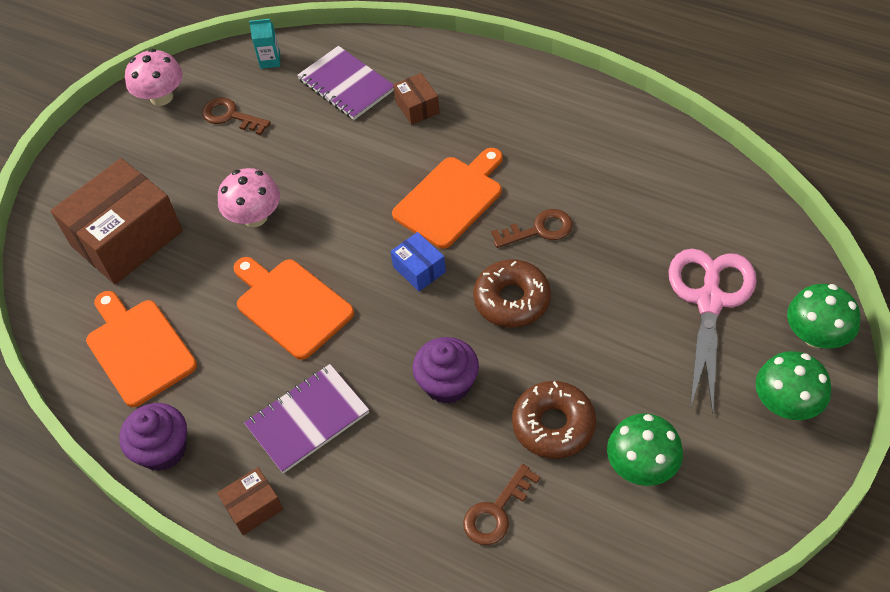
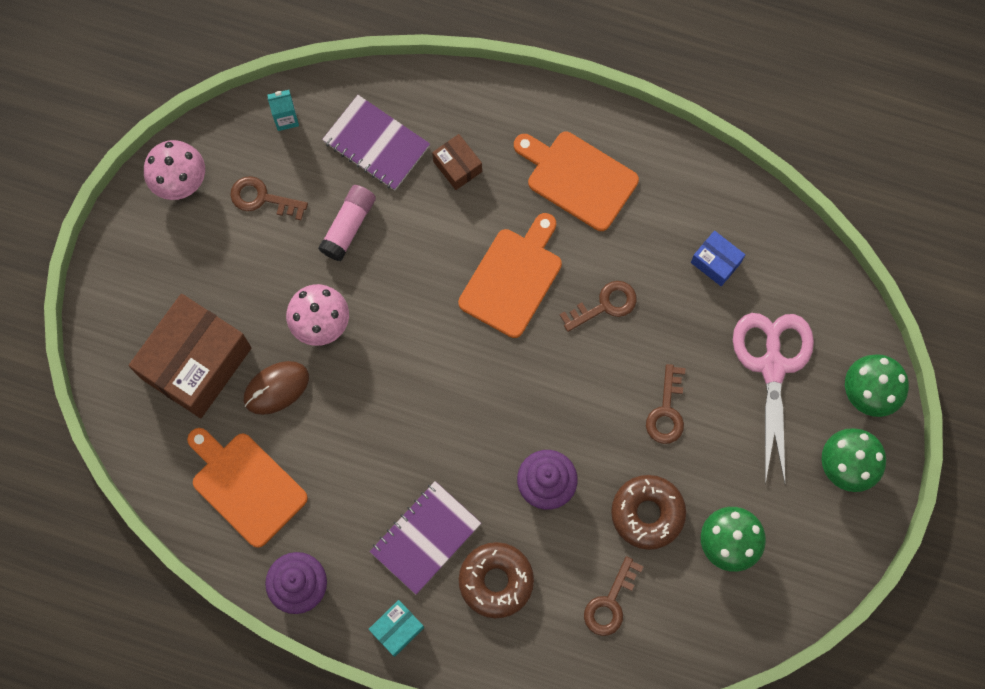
camera: 15 degrees left, 20 degrees up
(196, 267) = (276, 388): none -> brown mouse
(253, 507) = (397, 629): brown box -> turquoise box
(290, 305) = (381, 420): orange cutting board -> orange cutting board (577, 178)
(303, 144) = (348, 226): none -> pink glue stick
(419, 269) = (497, 364): blue box -> blue box (716, 262)
(512, 300) = (591, 388): brown donut -> brown donut (496, 581)
(589, 329) = (666, 411): none -> brown key

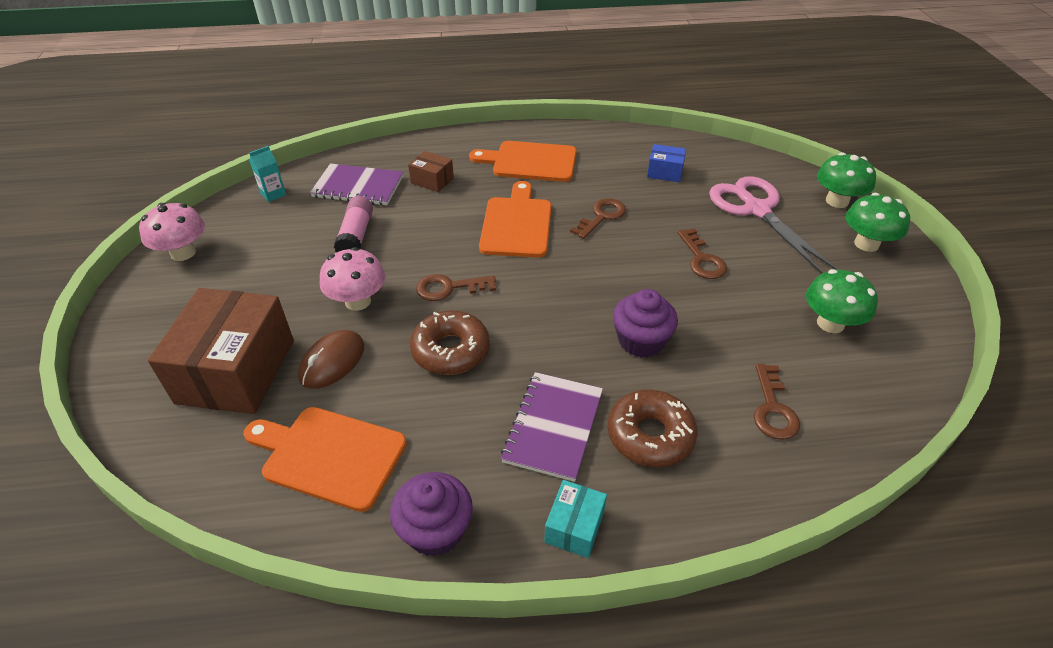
camera: 25 degrees left, 30 degrees down
(262, 198) = (268, 242): brown key -> brown key (449, 288)
(647, 513) = (745, 329): brown donut -> brown donut (450, 350)

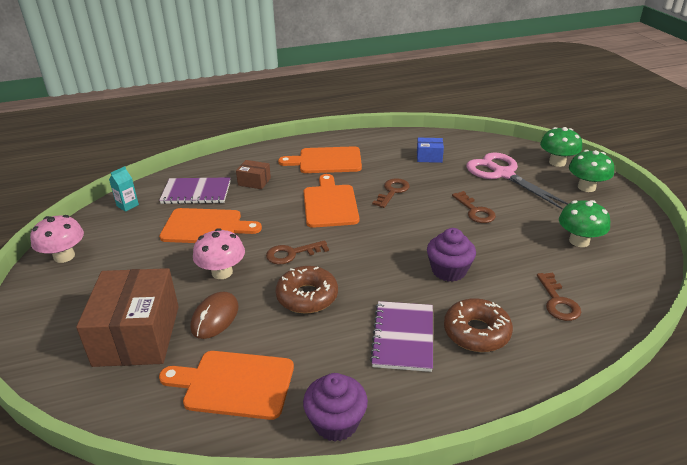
camera: 10 degrees left, 10 degrees down
(356, 236) = (206, 227): pink glue stick -> orange cutting board
(574, 527) = (441, 402): turquoise box -> none

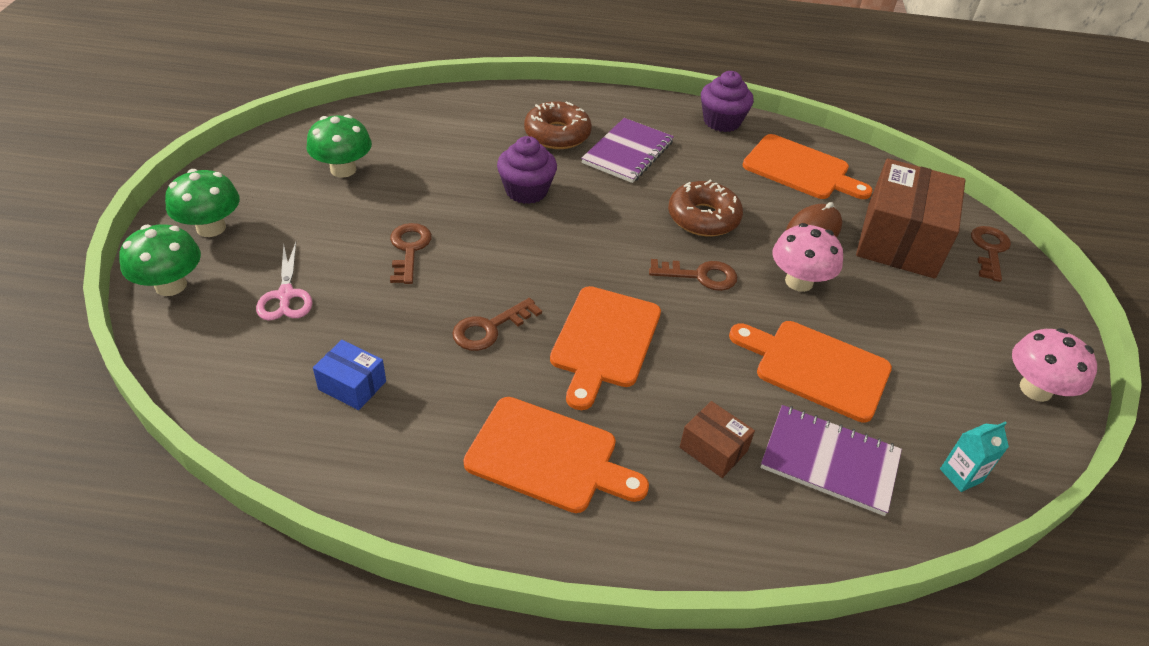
camera: 160 degrees left, 10 degrees up
(503, 174) = (286, 295): pink scissors -> pink scissors, size x0.56
(558, 301) = (453, 130): brown key -> brown key (989, 250)

